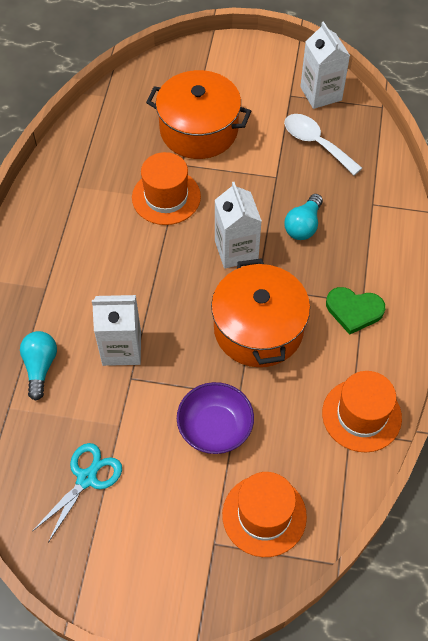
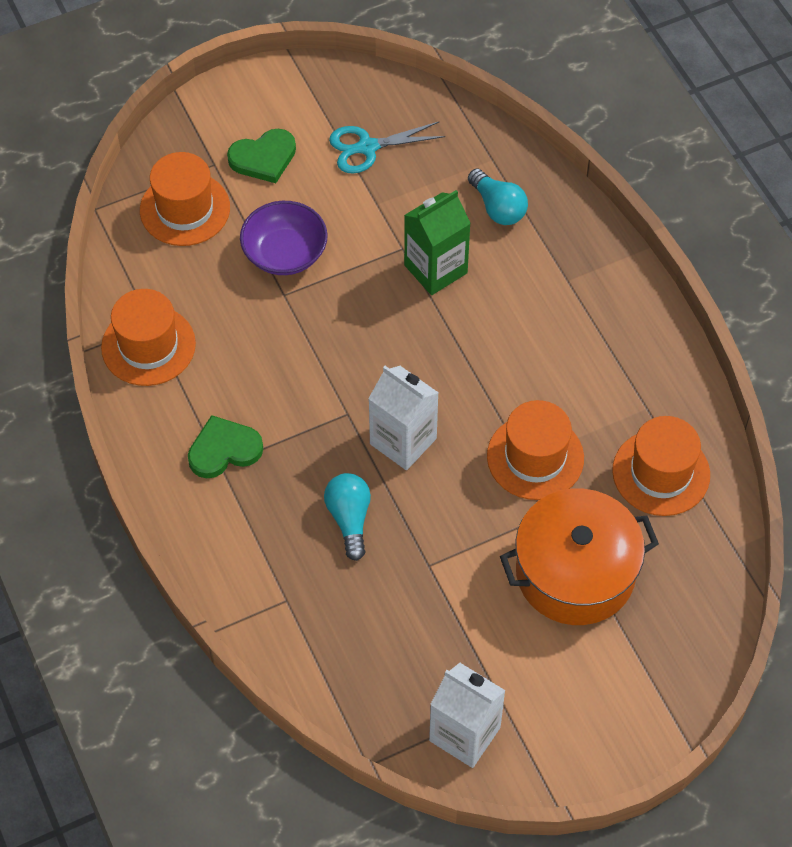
camera: 145 degrees right, 0 degrees up
(86, 478) = (367, 147): turquoise scissors -> turquoise scissors turned 75 degrees clockwise
(104, 150) = (661, 473): none -> orange hat
(121, 348) = (435, 269): white carton -> green carton
(171, 522) = (263, 158): none -> green heart
(258, 329) = (313, 369): orange pot -> none
(316, 143) = (415, 647): white spoon -> none

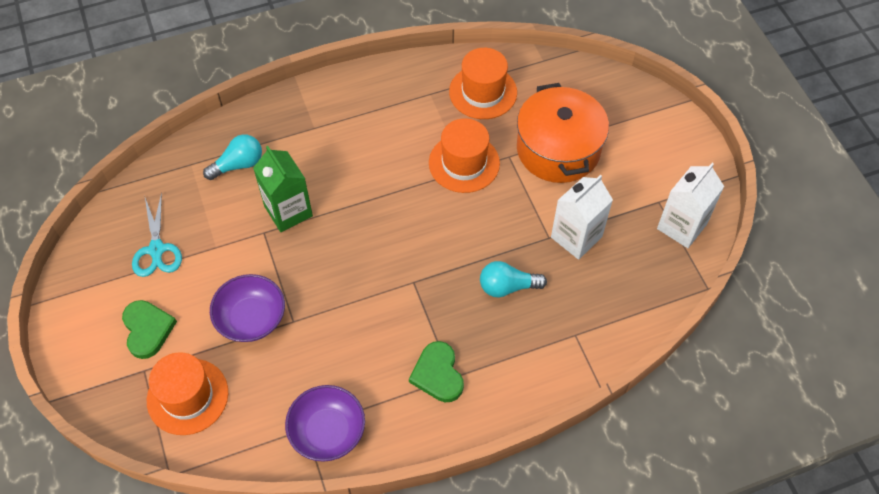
camera: 85 degrees left, 0 degrees up
(148, 346) = (327, 431): orange hat -> purple bowl
(403, 441) = (442, 245): white carton -> white carton (576, 237)

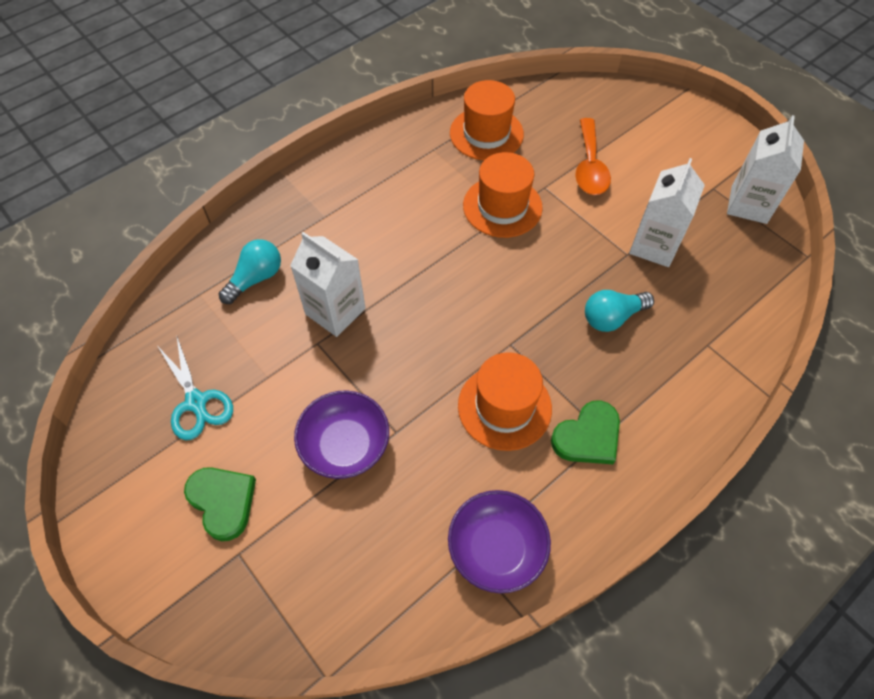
camera: 20 degrees left, 0 degrees up
(187, 396) = (307, 567): orange hat -> orange hat (504, 407)
(288, 211) = (335, 311): green carton -> white carton
(438, 374) = (588, 436): green heart -> green heart turned 90 degrees counterclockwise
(558, 149) = (589, 167): orange pot -> orange spoon

